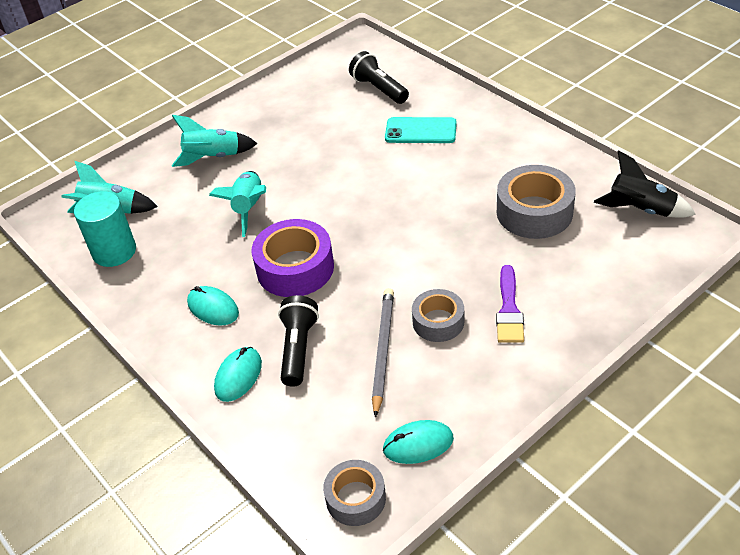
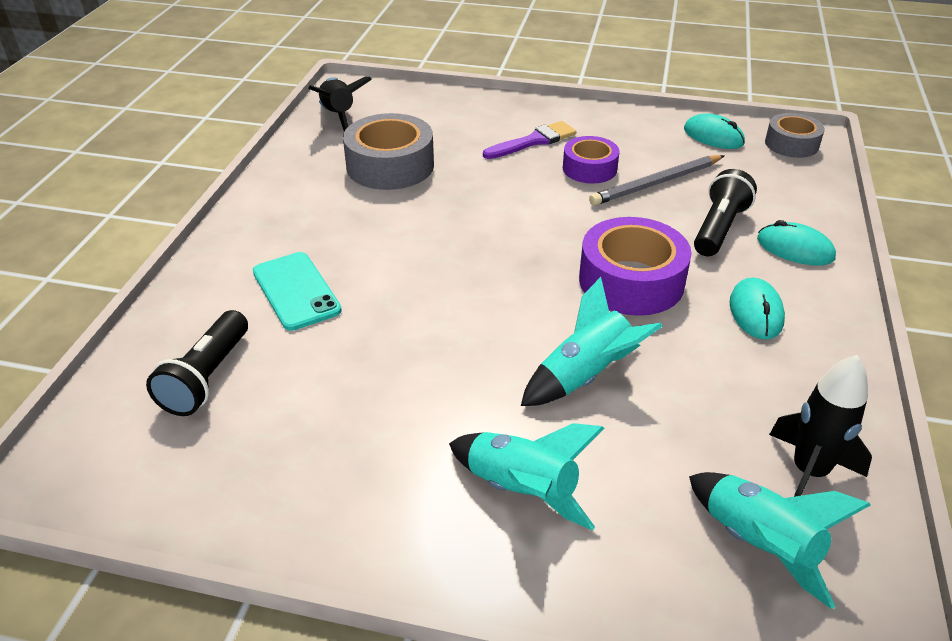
camera: 130 degrees left, 5 degrees down
(114, 251) = (808, 472): turquoise cylinder -> black rocket
(238, 376) = (795, 248): turquoise mouse -> turquoise mouse turned 45 degrees clockwise
(298, 349) = (719, 228): black flashlight -> black flashlight turned 150 degrees clockwise
(438, 322) = (589, 168): grey tape -> purple tape

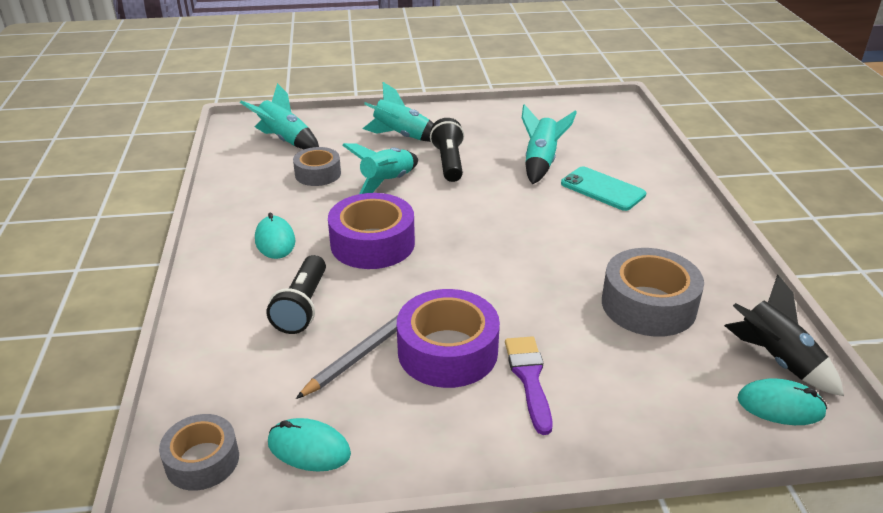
camera: 160 degrees right, 5 degrees down
(207, 377) = (598, 143): black flashlight -> black flashlight (449, 162)
(332, 358) = (541, 162): none -> turquoise rocket
(533, 141) = (529, 378): purple brush -> purple brush turned 135 degrees clockwise
(589, 168) = (447, 351): purple tape -> purple tape, size x1.62
(694, 424) = (318, 174): none -> grey tape
(795, 248) = (232, 301): turquoise mouse -> turquoise mouse (780, 406)
(808, 472) = (255, 167): black rocket -> none

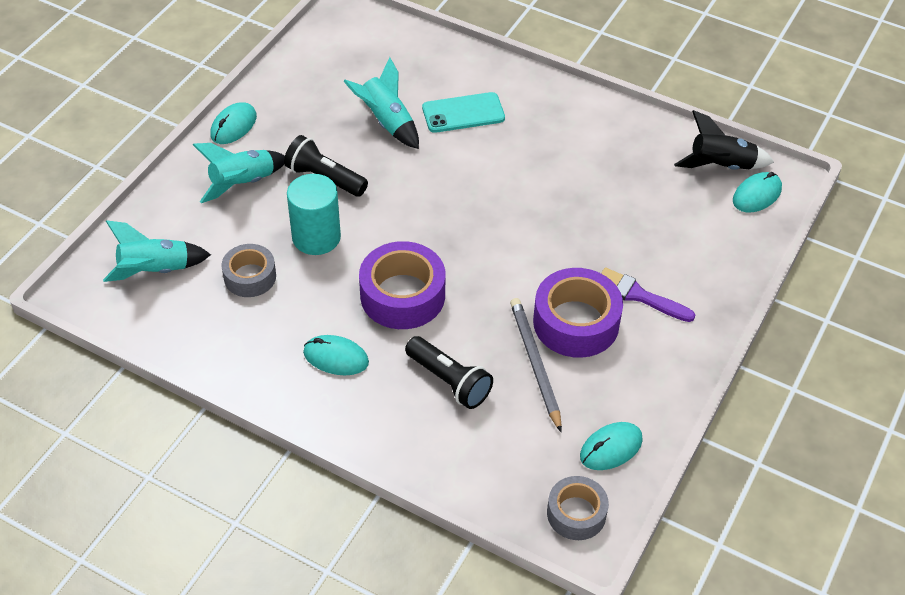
camera: 55 degrees left, 15 degrees up
(387, 183) = (316, 237): turquoise rocket -> turquoise cylinder
(449, 112) = (233, 126): none -> turquoise mouse
(648, 305) = (620, 187): grey tape -> none

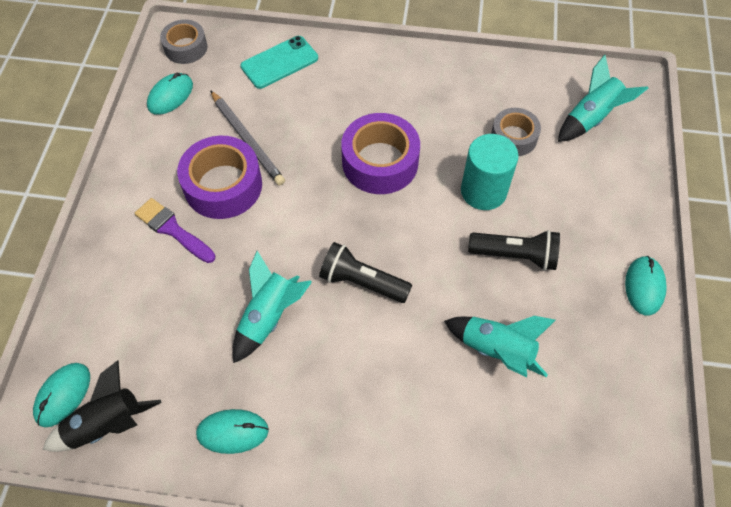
camera: 160 degrees right, 10 degrees up
(243, 183) = (585, 223): turquoise rocket -> turquoise rocket (269, 317)
(336, 357) = (405, 96): turquoise mouse -> turquoise mouse (232, 432)
(449, 381) = (310, 106): black flashlight -> black flashlight (362, 282)
(463, 113) = (422, 396): turquoise phone -> turquoise phone (279, 62)
(638, 295) = (172, 229): purple brush -> purple brush turned 150 degrees counterclockwise

